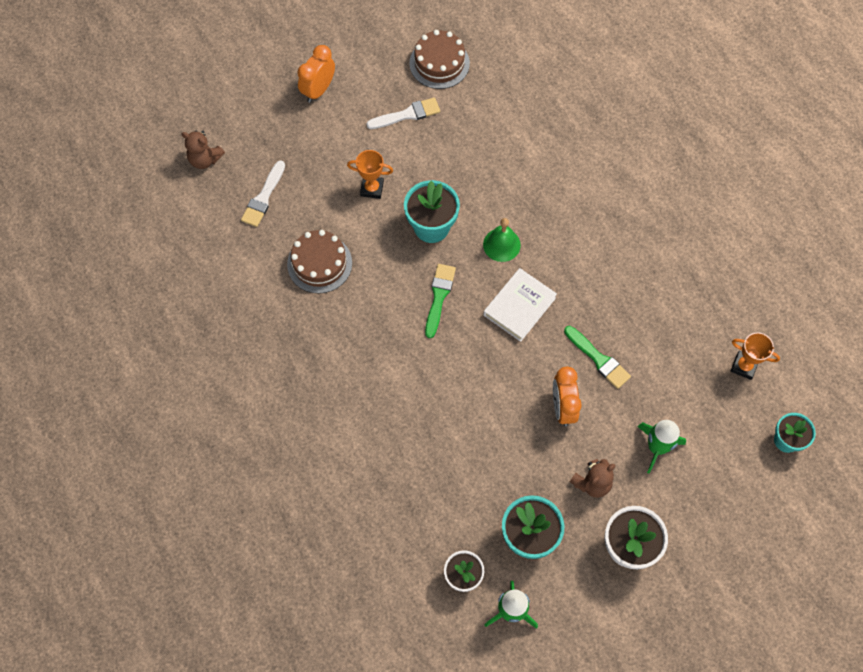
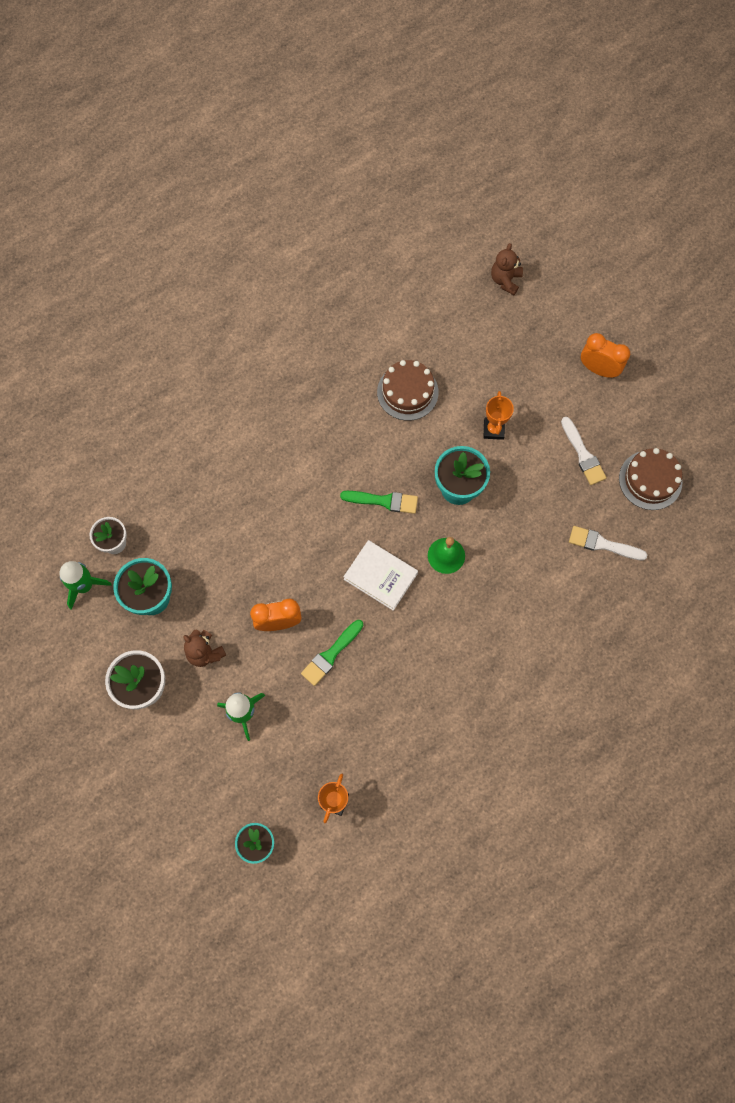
camera: 85 degrees right, 5 degrees up
(263, 197) = (471, 335): white brush -> white brush (603, 544)

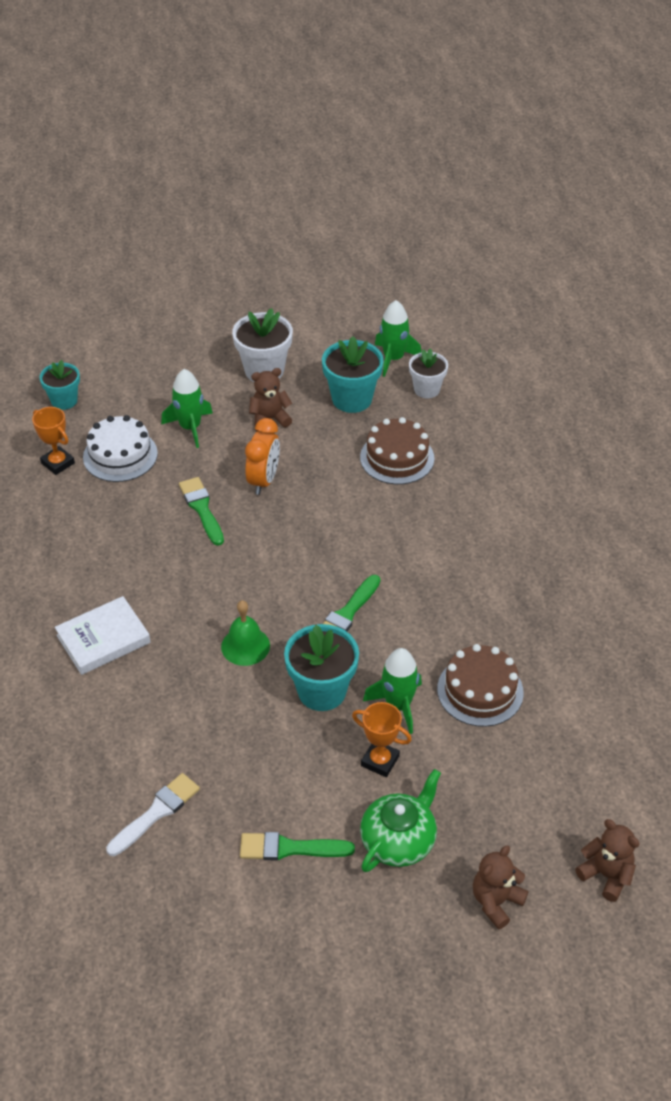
camera: 115 degrees right, 25 degrees down
(302, 753) = (120, 455): none -> white cake
(380, 576) = (259, 578): white book -> white book (103, 639)
(445, 436) = (398, 705): none -> green rocket
(544, 396) = (399, 840): none -> green teapot
(554, 330) = (496, 902): none -> brown teddy bear
(583, 454) = (289, 848): white brush -> green brush
(598, 369) = (406, 930): orange clock -> none
(650, 480) = (207, 913): brown cake -> brown cake (397, 458)

